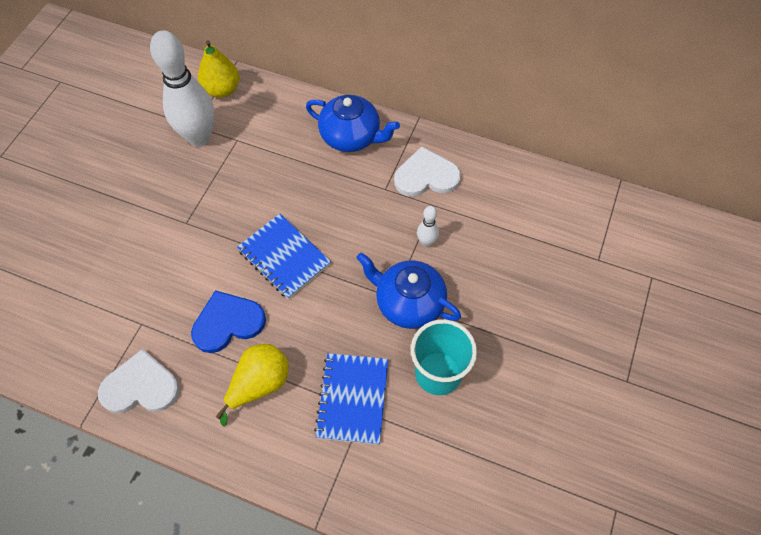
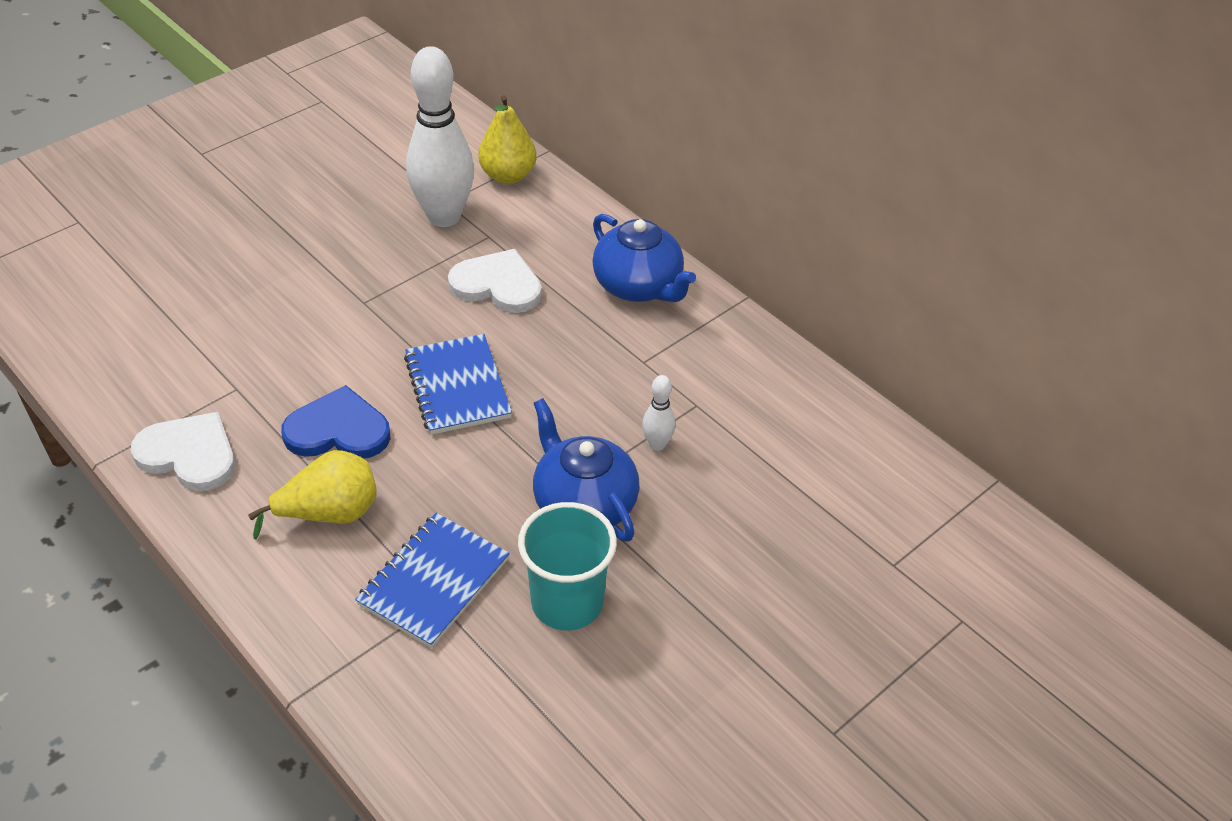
camera: 25 degrees right, 15 degrees down
(426, 176) = (710, 368): white heart -> white heart (497, 285)

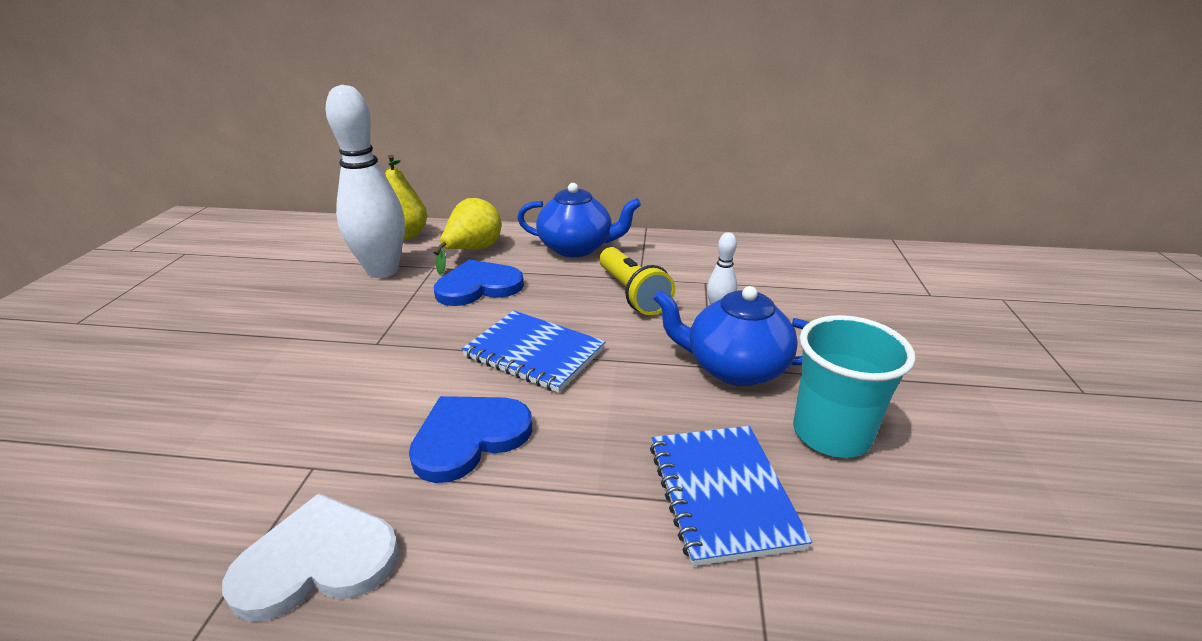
camera: 40 degrees left, 15 degrees down
(329, 514) = (552, 508): yellow pear -> yellow pear (472, 251)
(497, 285) = (478, 286): white heart -> blue heart
(611, 376) = (632, 294): none -> yellow flashlight

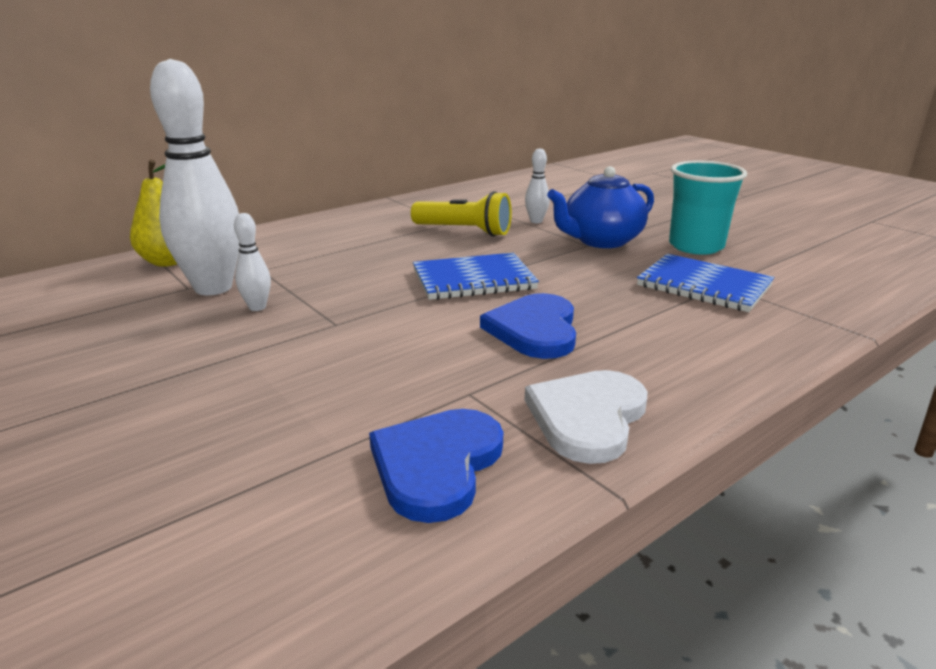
camera: 45 degrees left, 5 degrees down
(370, 301) = (257, 307): none -> white bowling pin
(472, 251) = (272, 250): yellow pear -> none
(478, 286) = (337, 266): blue heart -> blue heart (436, 465)
(576, 248) = (361, 222): blue teapot -> none

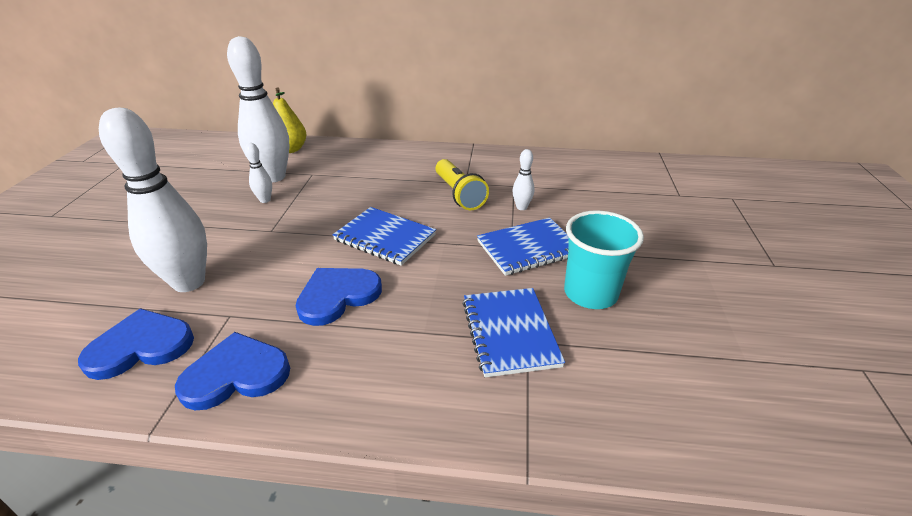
camera: 45 degrees right, 10 degrees up
(349, 399) = (189, 282): none -> white bowling pin
(587, 417) = (236, 374): white heart -> blue heart
(601, 241) = (528, 248): blue teapot -> blue notebook

